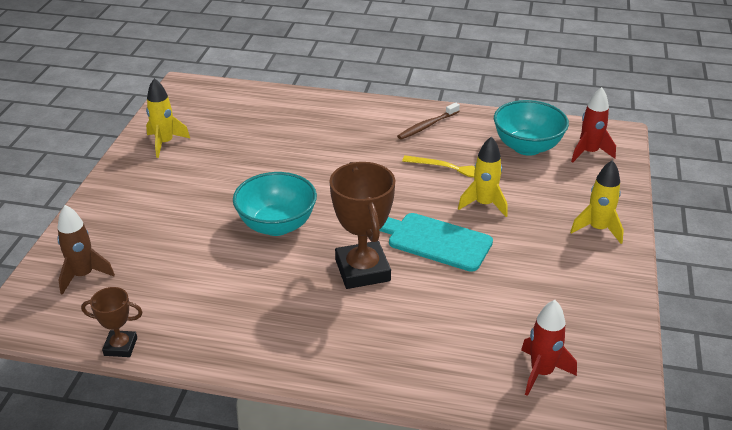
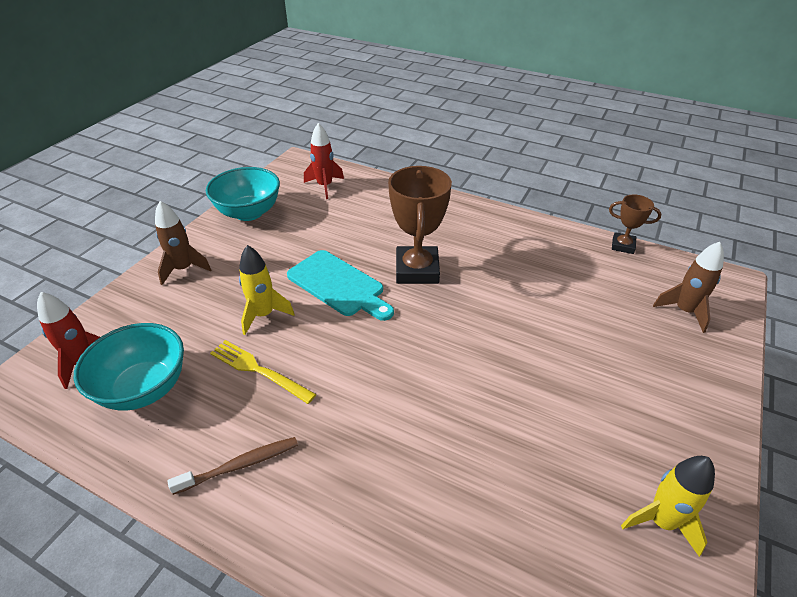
camera: 165 degrees left, 5 degrees up
(277, 225) = (490, 332): turquoise bowl -> turquoise bowl (249, 212)
(597, 229) = (184, 269): yellow rocket -> brown rocket

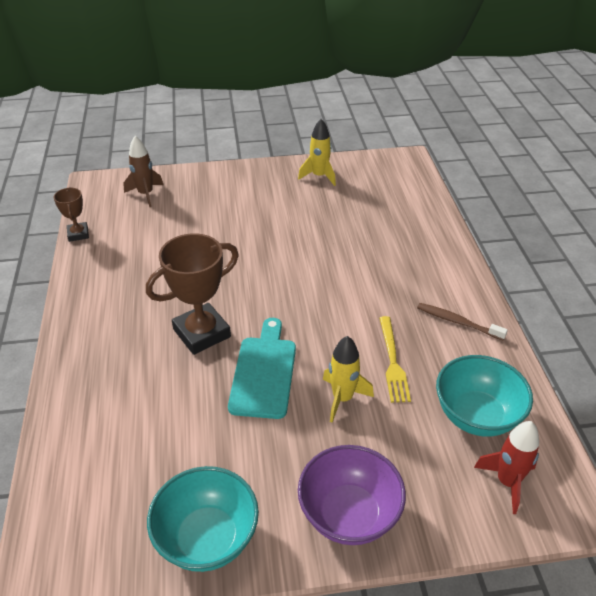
camera: 125 degrees left, 0 degrees up
(184, 269) = (349, 514): brown rocket -> purple bowl
(325, 186) = (94, 497): red rocket -> none

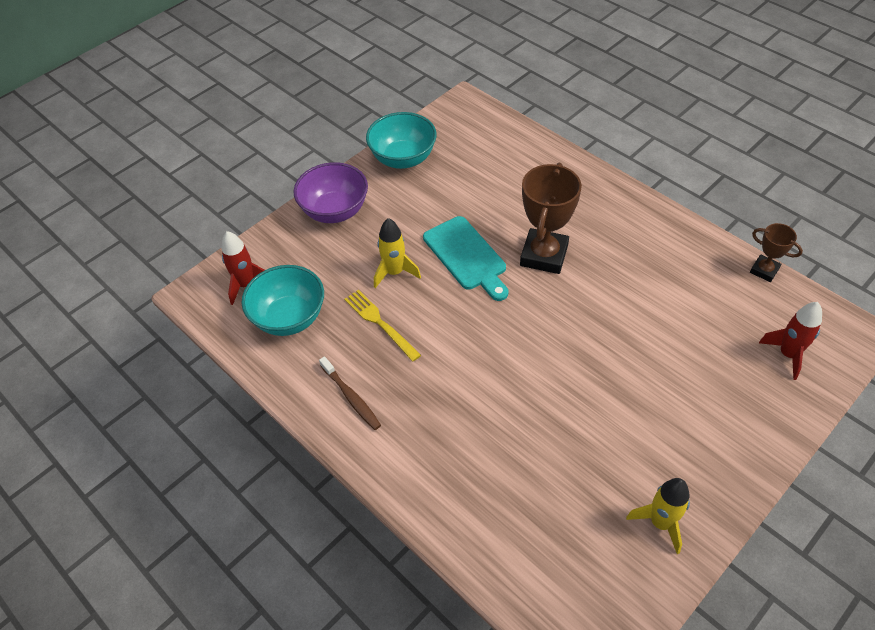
camera: 145 degrees right, 10 degrees up
(145, 194) = (788, 354): brown rocket -> red rocket
(457, 322) = (351, 397): brown toothbrush -> brown toothbrush turned 60 degrees clockwise

